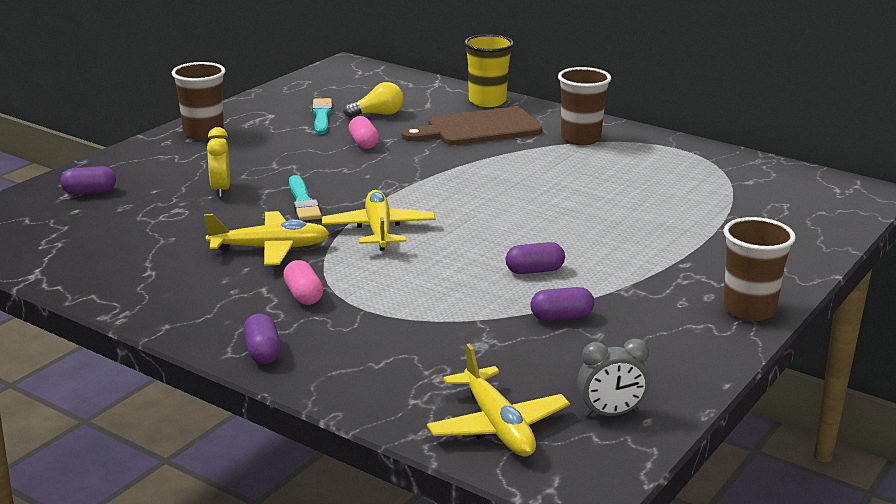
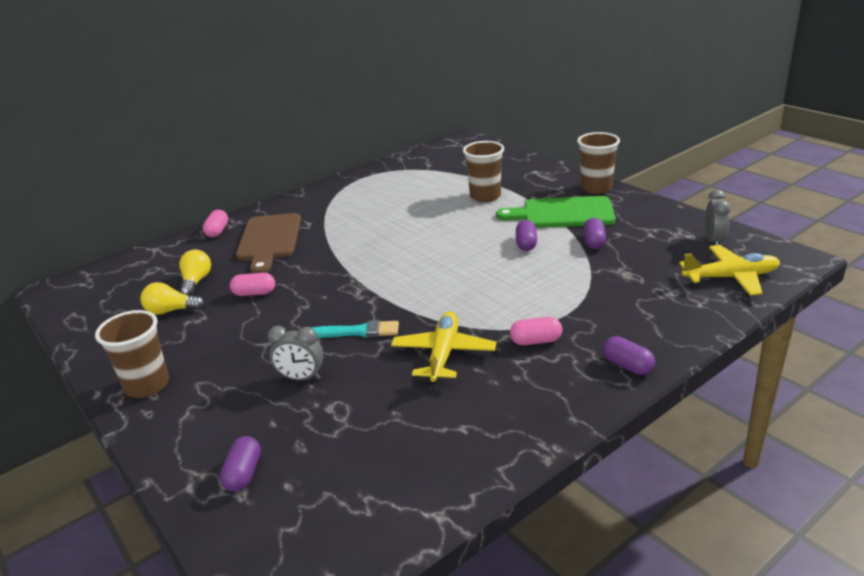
camera: 70 degrees left, 5 degrees up
(220, 190) = (301, 378): yellow clock -> grey clock
(263, 352) = (627, 366): purple capsule -> purple capsule turned 45 degrees clockwise
(321, 116) = (171, 311): turquoise brush -> yellow light bulb
(379, 230) = (433, 298): yellow plane -> none
(487, 101) = (217, 231): yellow cup -> pink capsule
(580, 139) = (322, 205): brown cup -> brown cup (485, 196)
(641, 289) = (562, 213): none -> green cutting board

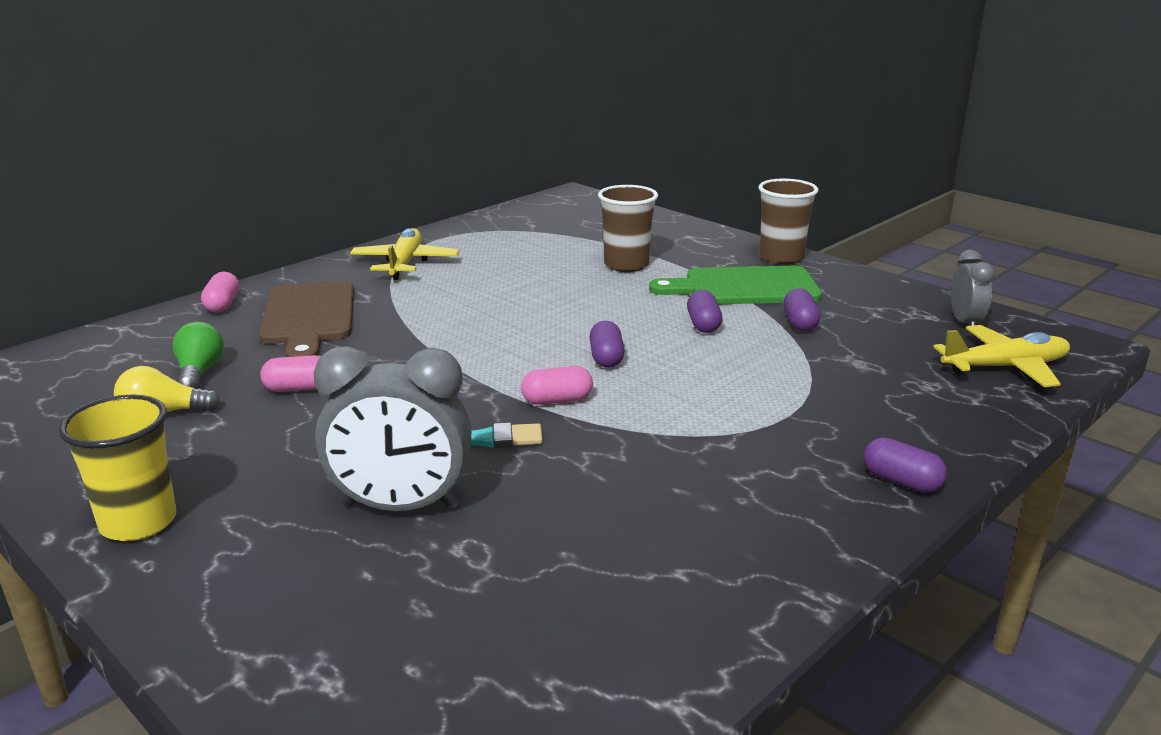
camera: 10 degrees left, 5 degrees down
(147, 385) = (138, 522): brown cup -> yellow cup
(196, 282) = (199, 372): yellow light bulb -> green light bulb
(244, 474) = (332, 653): purple capsule -> purple capsule (606, 358)
(301, 378) = (401, 506): grey clock -> grey clock, size x1.77
(444, 354) = (621, 469): yellow plane -> yellow plane (405, 263)
(536, 341) = (756, 450): pink capsule -> pink capsule (557, 400)

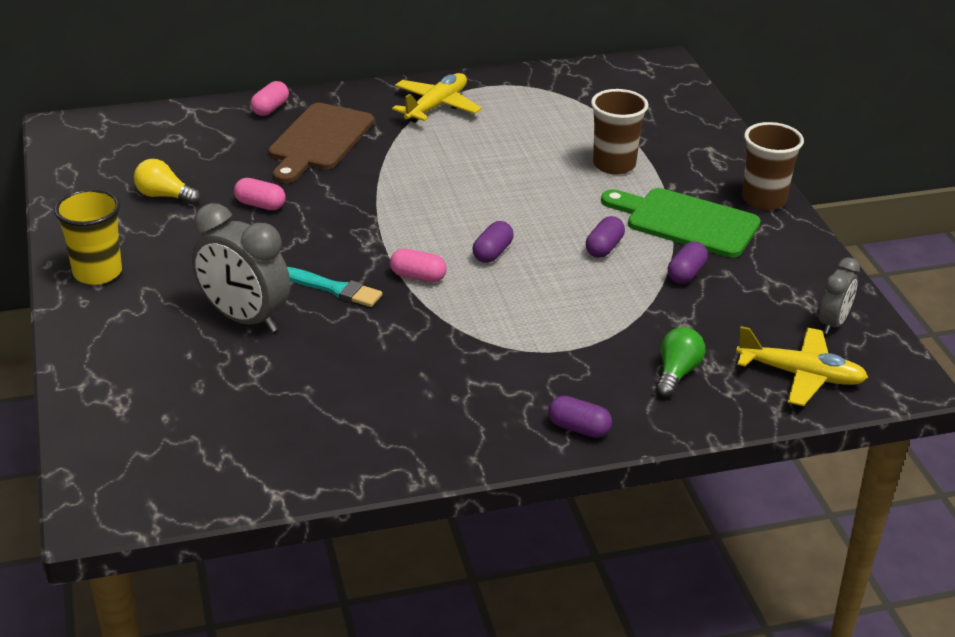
camera: 30 degrees right, 10 degrees up
(199, 372) = (209, 169): green light bulb -> green light bulb (676, 373)
(901, 481) = (579, 428): purple capsule -> purple capsule turned 45 degrees counterclockwise

